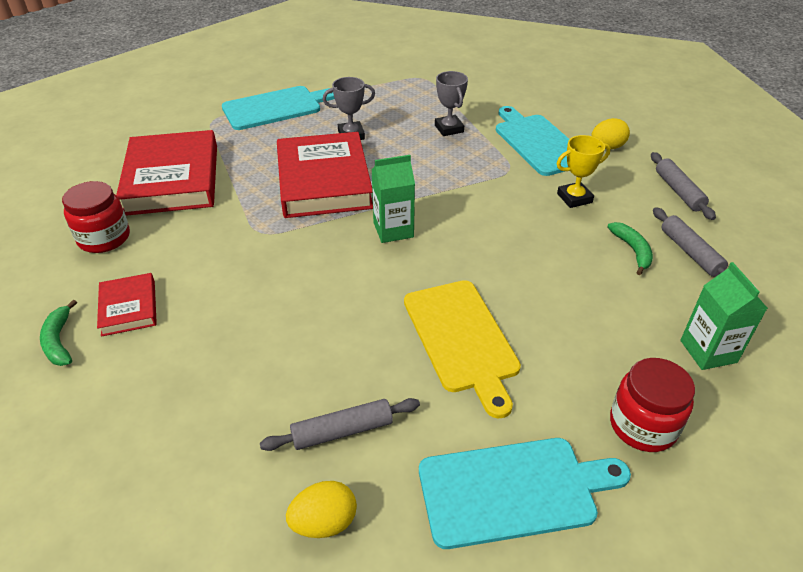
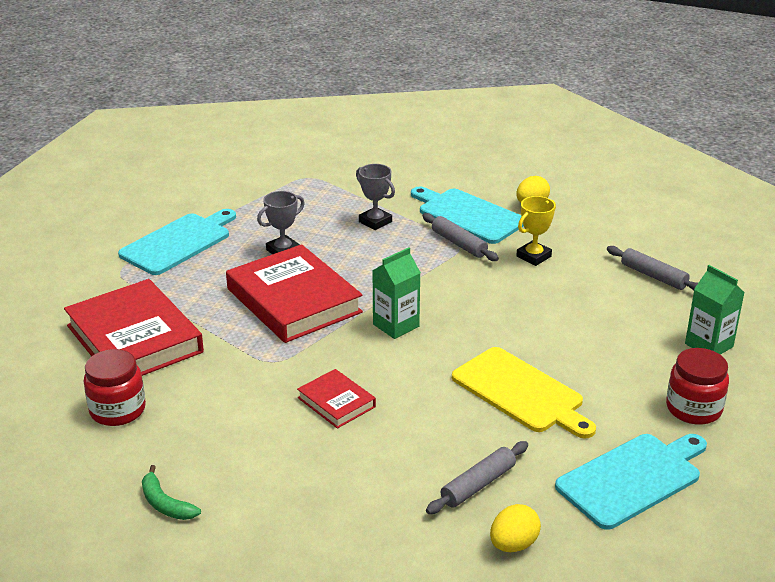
camera: 25 degrees left, 10 degrees down
(129, 308) = (206, 458): red book -> red book (336, 402)
(632, 250) = (608, 287): green banana -> none
(678, 191) = (615, 228): grey rolling pin -> grey rolling pin (459, 244)

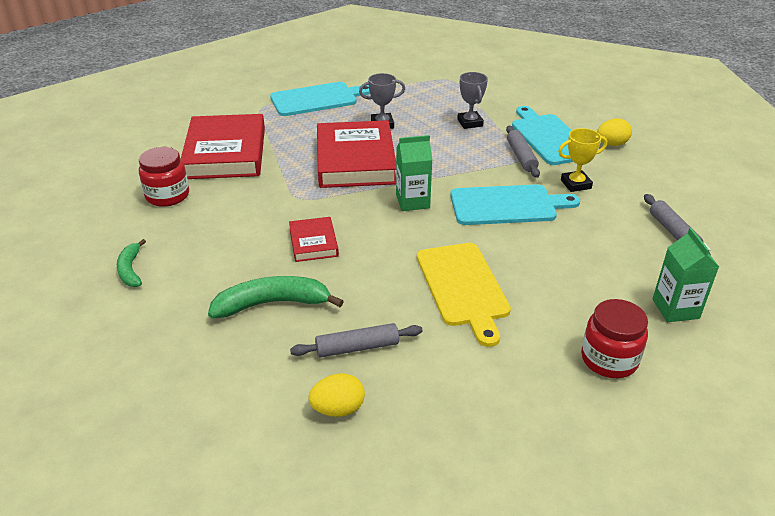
camera: 30 degrees right, 5 degrees up
(356, 477) = (272, 304): none -> green banana
(632, 478) = (494, 398): turquoise cutting board -> turquoise cutting board (507, 205)

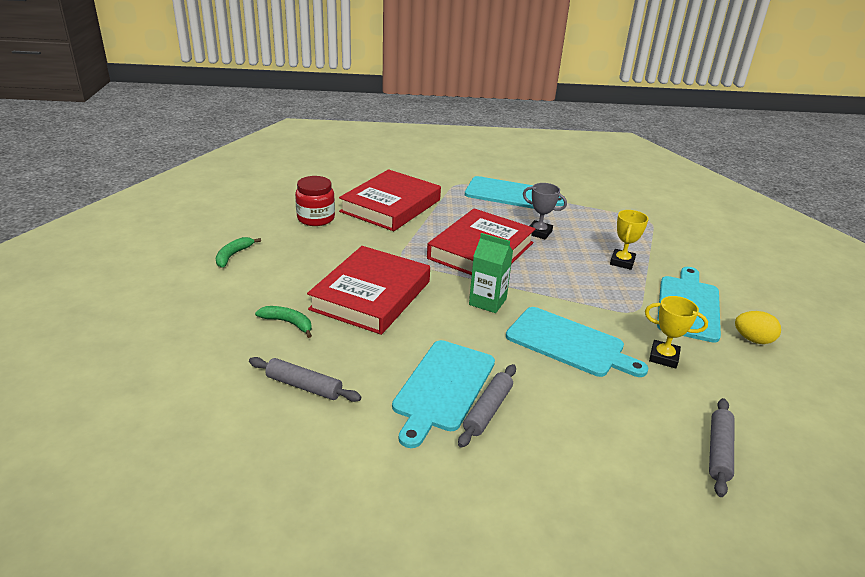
camera: 35 degrees right, 5 degrees down
(272, 304) = (288, 323): green banana -> green banana, size x0.59
(313, 242) = (371, 295): red book -> red book, size x2.03
(338, 409) = (234, 421): yellow egg -> none
(463, 287) = (442, 388): yellow cutting board -> turquoise cutting board
(470, 123) = (622, 262): grey trophy -> yellow trophy
(521, 157) = (636, 310): grey rolling pin -> grey rolling pin (487, 410)
(609, 359) = (496, 522): red jar -> none
(675, 309) = (626, 521): green carton -> none

